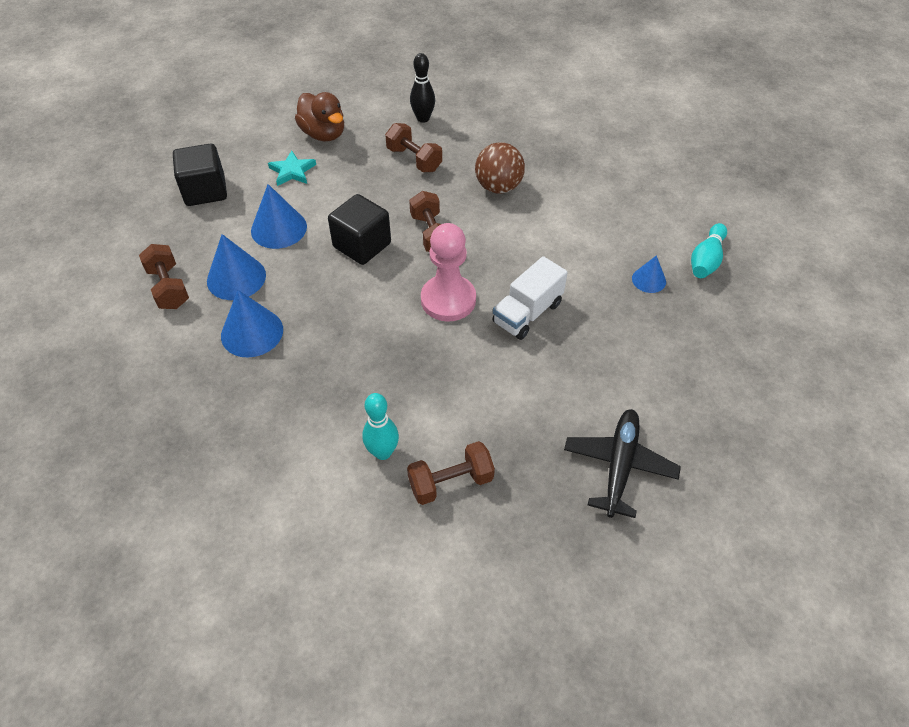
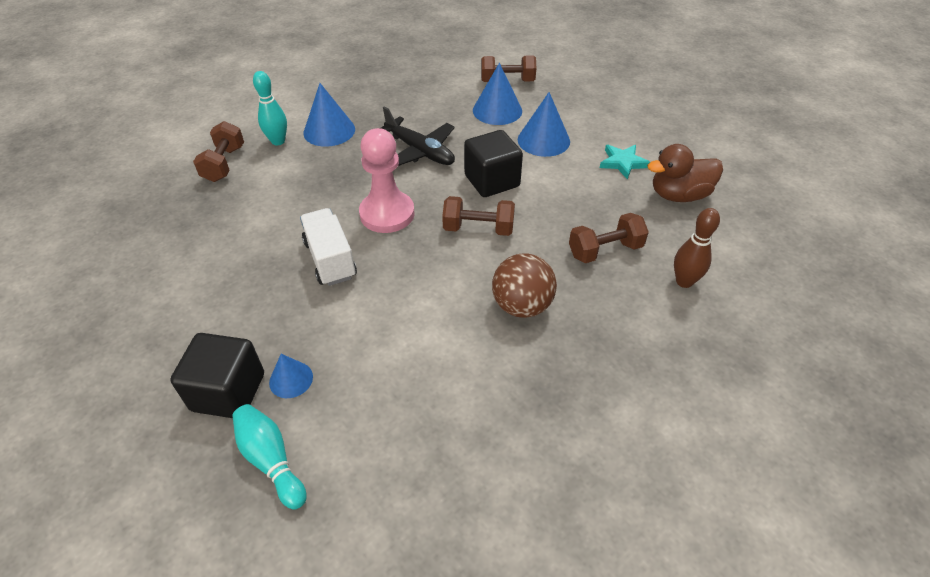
camera: 115 degrees right, 5 degrees down
(205, 191) = (616, 111): black cube -> black cube (228, 392)
(252, 332) = (434, 108): blue cone -> blue cone (329, 131)
(423, 118) = (684, 281): black bowling pin -> brown bowling pin
(619, 465) = (139, 254): black plane -> black plane (420, 151)

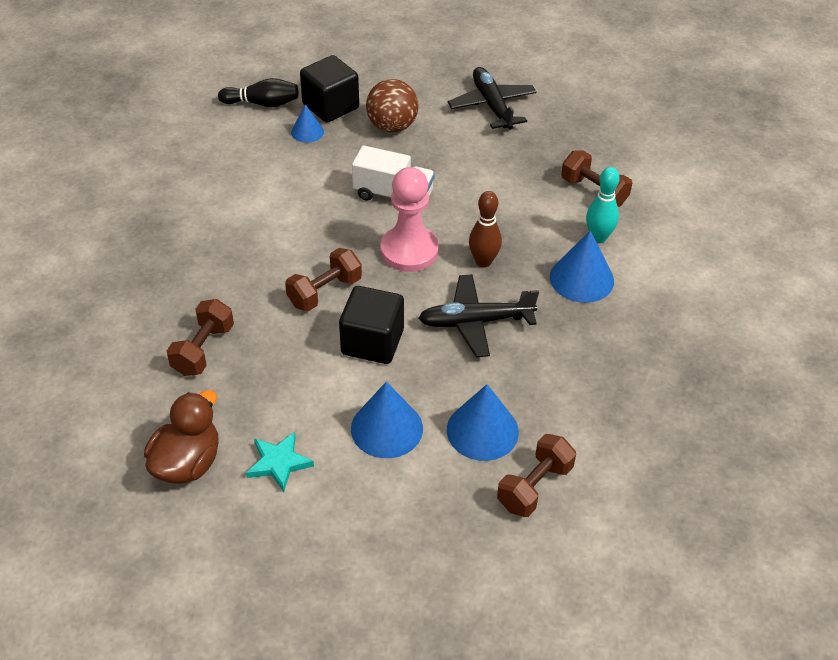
camera: 130 degrees right, 0 degrees up
(136, 273) = (492, 105): none -> black plane
(271, 460) = (262, 103): turquoise bowling pin -> black bowling pin
(522, 306) = (221, 262): brown ball -> brown ball (392, 126)
(684, 281) = (114, 370): brown bowling pin -> brown bowling pin (483, 261)

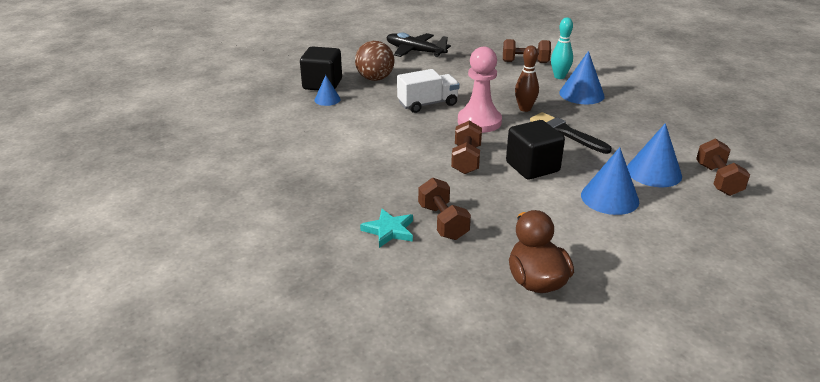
camera: 40 degrees left, 15 degrees down
(262, 103) = (275, 99): black bowling pin -> none
(279, 463) = (586, 247): turquoise star -> turquoise star (389, 230)
(475, 322) = (566, 133): black plane -> black brush

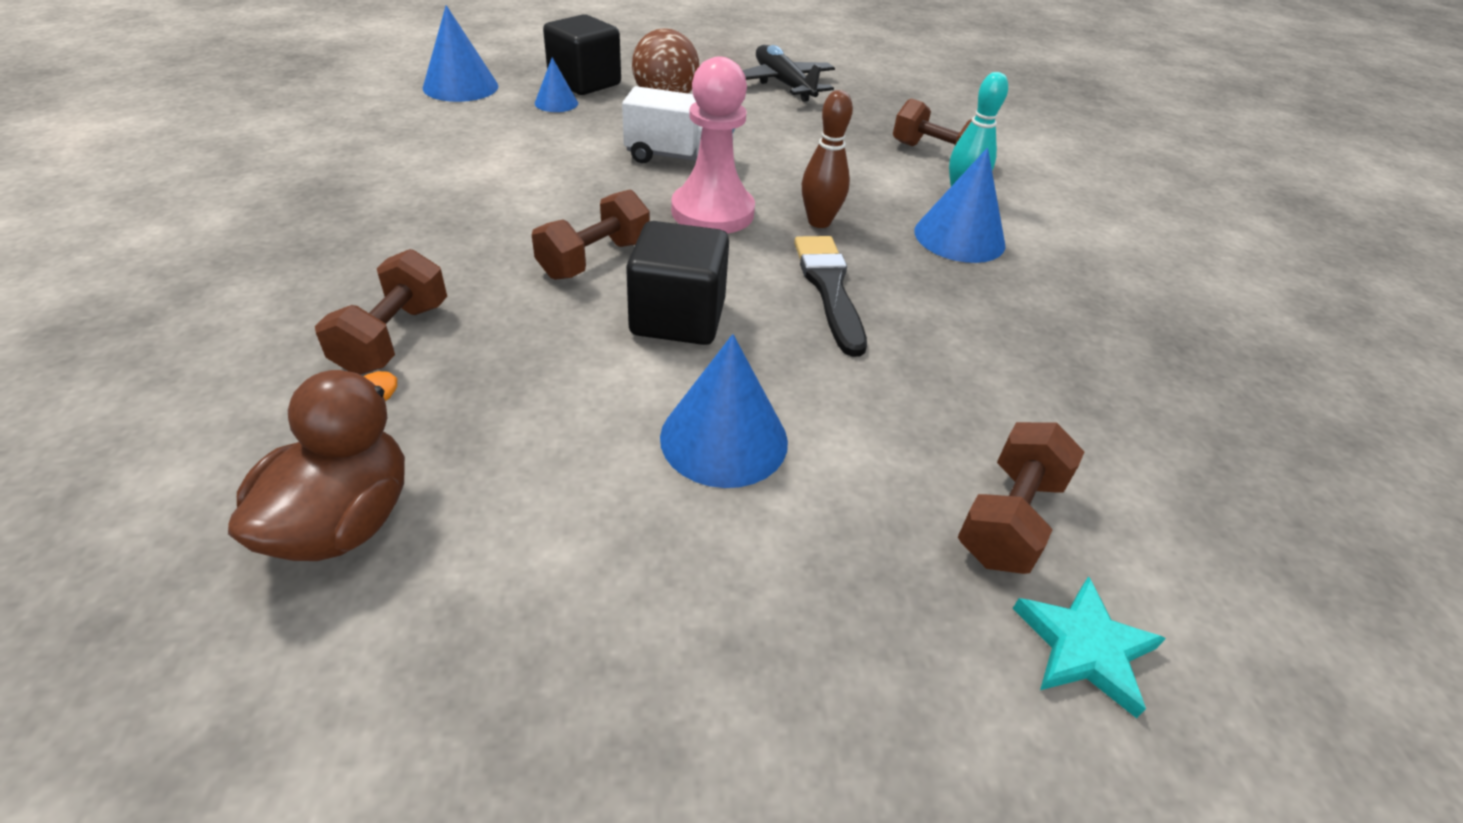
camera: 30 degrees right, 10 degrees up
(389, 230) = (304, 311): turquoise star -> turquoise star (1084, 648)
(653, 172) = (888, 433): blue cone -> blue cone (460, 87)

